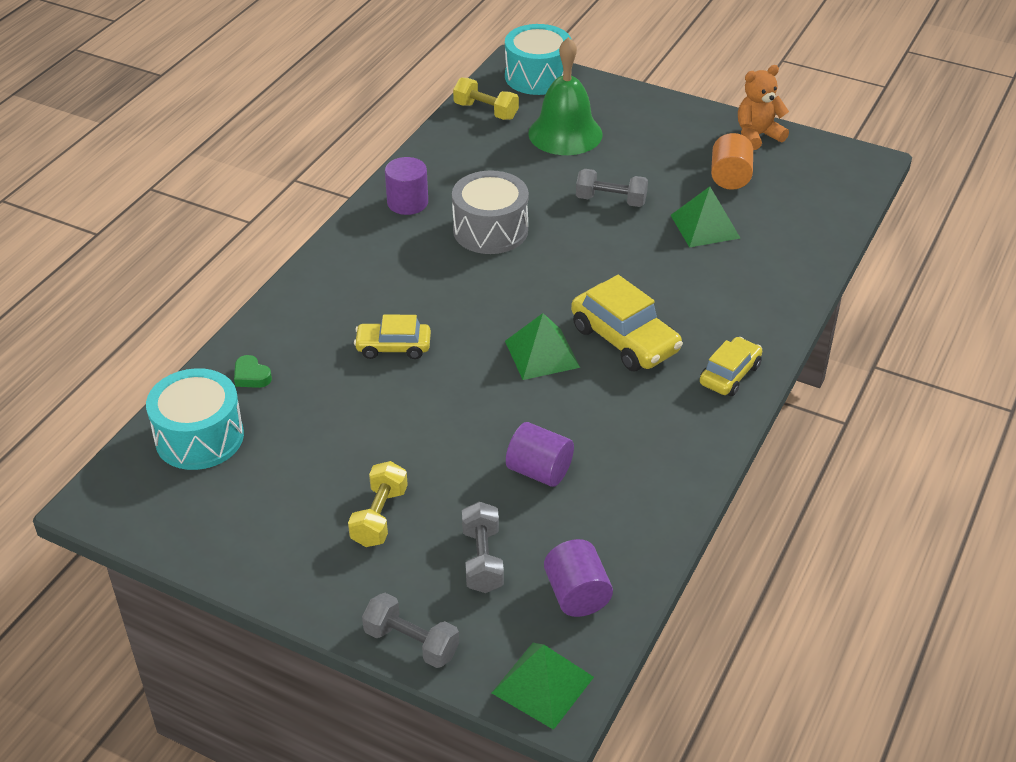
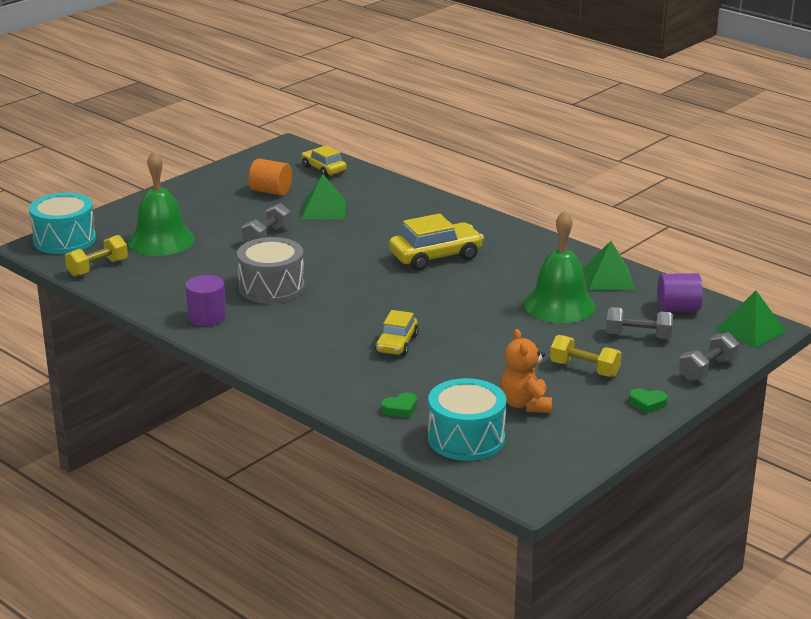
camera: 75 degrees left, 15 degrees down
(308, 587) = (647, 404): none -> green heart
(539, 471) = (559, 305): purple cylinder -> green bell
(542, 354) = (436, 288): green pyramid -> green pyramid (608, 279)
(729, 374) = (490, 229): yellow car -> yellow car (324, 169)
(757, 136) = (225, 174): orange teddy bear -> orange teddy bear (525, 404)

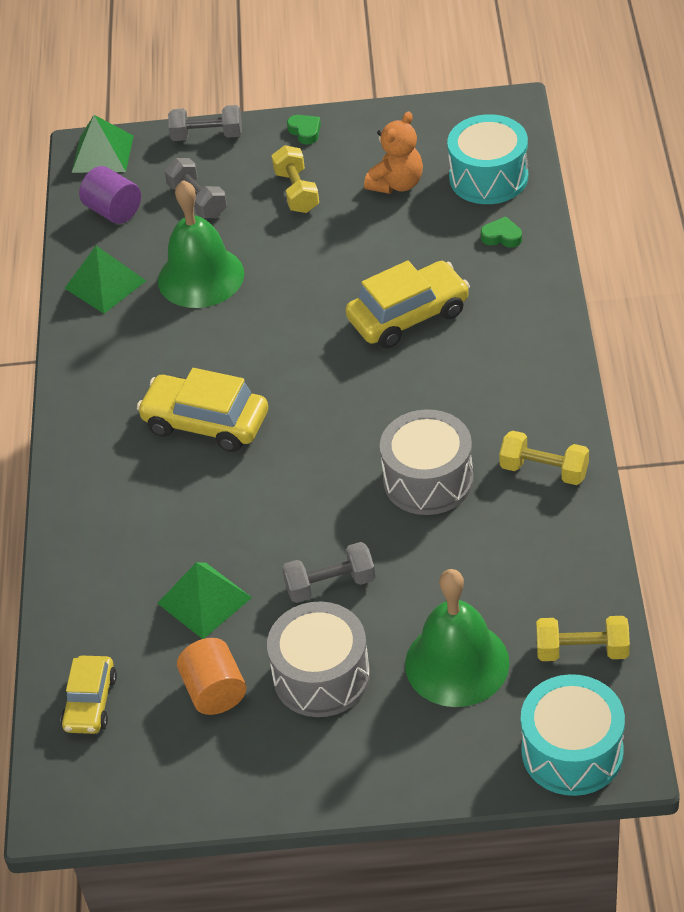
camera: 130 degrees left, 20 degrees up
(207, 317) = (544, 470): purple cylinder -> yellow dumbbell
(225, 213) = (321, 676): none -> grey drum
(397, 344) = (408, 316): yellow car -> yellow car, size x1.58

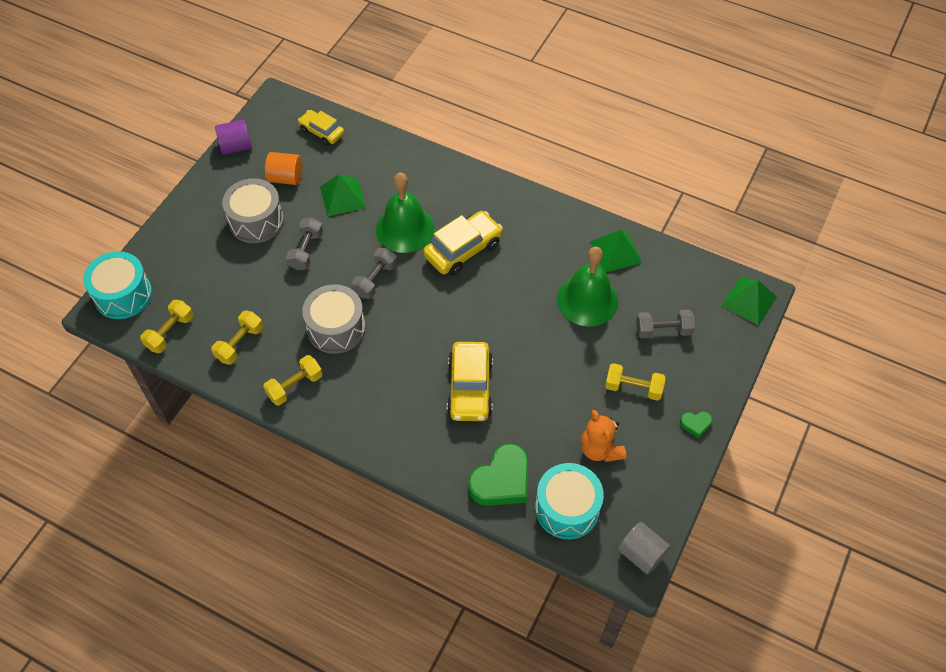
camera: 115 degrees right, 10 degrees up
(114, 211) = (684, 283): purple cylinder -> purple cylinder (236, 146)
(207, 136) = (730, 366): grey dumbbell -> grey dumbbell (375, 280)
(457, 663) = (213, 277): green bell -> green bell (405, 228)
(490, 110) = (641, 554): none -> grey cylinder
(502, 236) = (501, 481): green heart -> green heart, size x2.14
(533, 563) = (240, 344): none -> yellow dumbbell

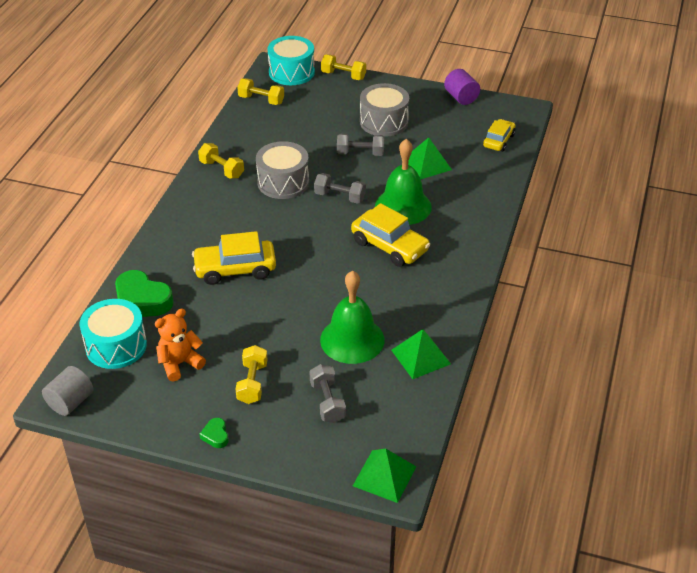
camera: 80 degrees right, 15 degrees down
(240, 344) = (257, 135): yellow dumbbell -> yellow dumbbell (343, 75)
(286, 178) = (436, 129): orange cylinder -> none

